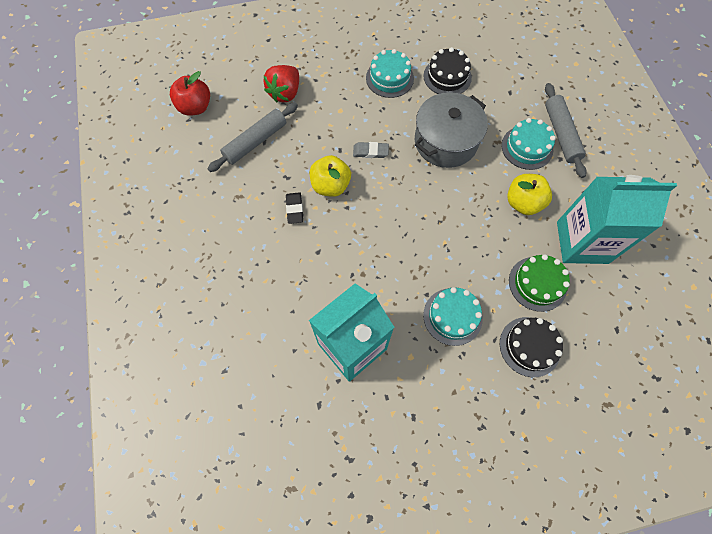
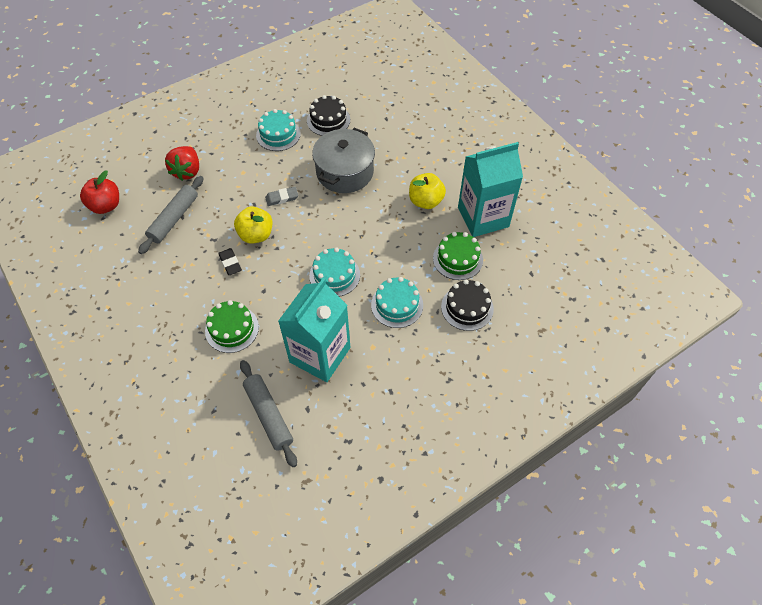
camera: 20 degrees left, 10 degrees down
(272, 284) = (232, 329): none -> green cake
(527, 147) = (414, 158): turquoise cake -> turquoise cake (334, 275)
(560, 134) = (439, 140): grey rolling pin -> grey rolling pin (268, 415)

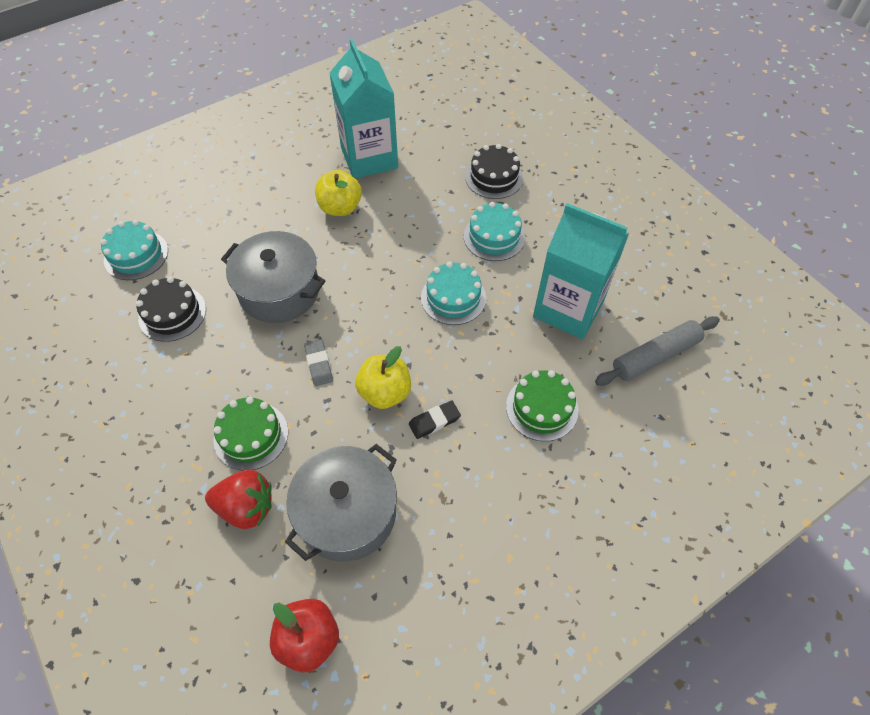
camera: 90 degrees left, 0 degrees up
(174, 219) = (347, 513): grey rolling pin -> grey pot
(278, 134) = (188, 378): turquoise cake -> turquoise cake (136, 255)
(457, 259) = (428, 182): green cake -> green cake (251, 435)

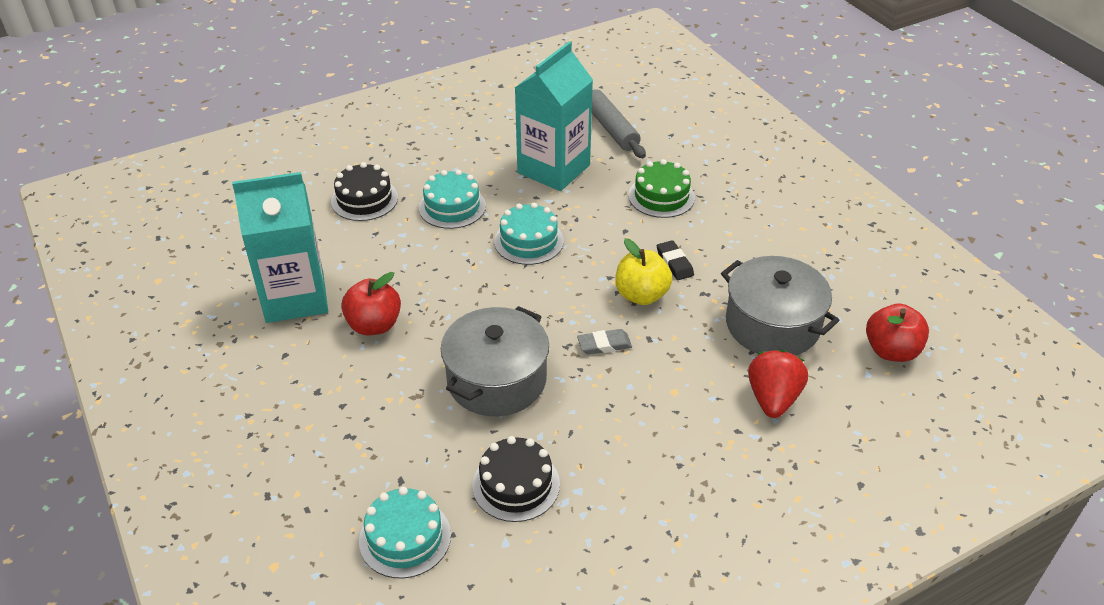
camera: 85 degrees left, 15 degrees down
(251, 435) = (691, 398): green cake -> none
(340, 207) = (374, 325): yellow apple -> red apple

